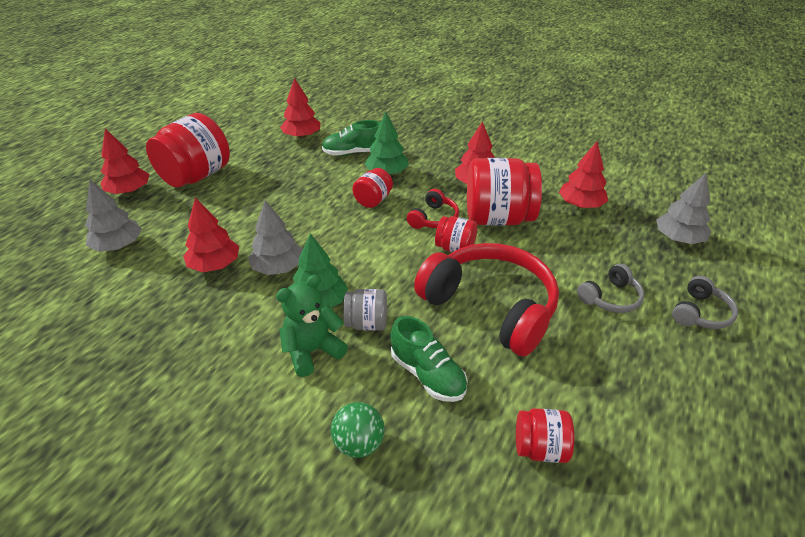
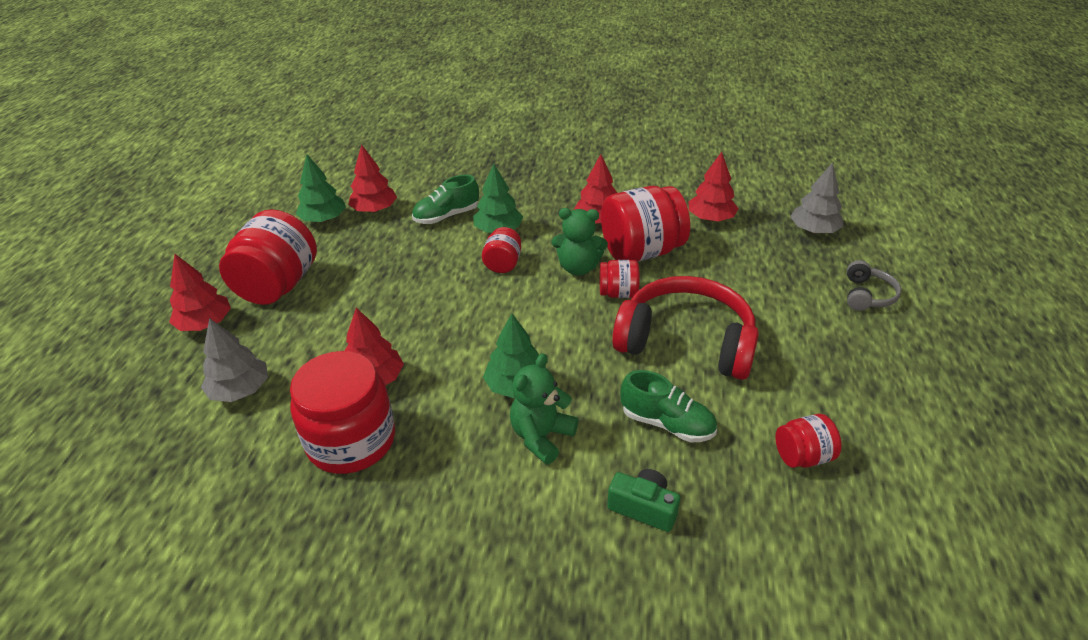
camera: 20 degrees left, 0 degrees up
(166, 308) = (351, 441): none -> red jar
(260, 135) = (323, 219): none -> green tree
(278, 268) = (447, 363): grey tree -> none
(359, 444) = (643, 508): green ball -> green camera
(367, 323) = (578, 392): grey jar -> none
(434, 219) = (578, 268): red headphones -> green teddy bear
(610, 298) = (786, 303): grey headphones -> none

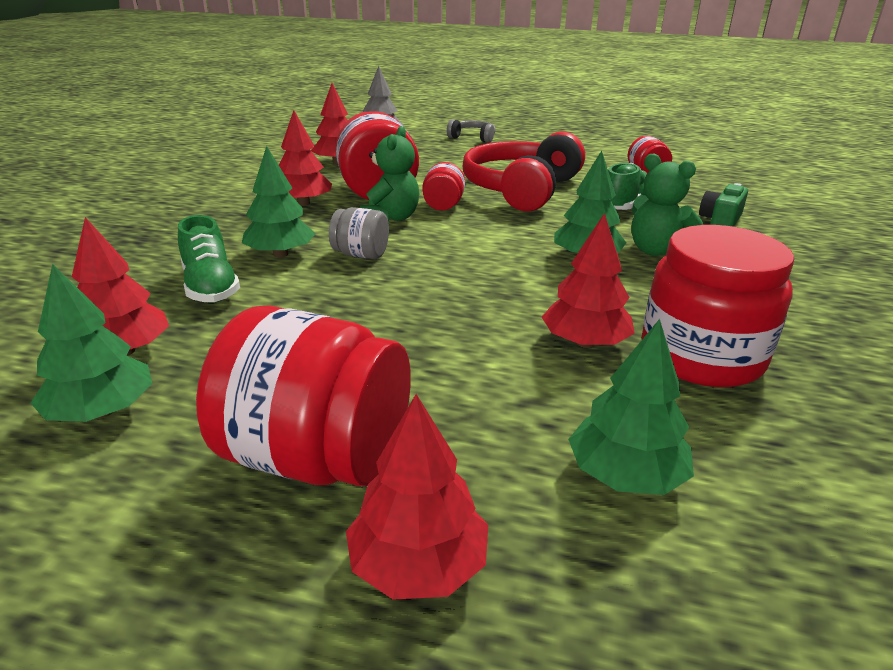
camera: 85 degrees left, 10 degrees down
(240, 390) = (625, 475): grey tree -> green tree
(503, 264) = (361, 255): red jar -> grey jar

